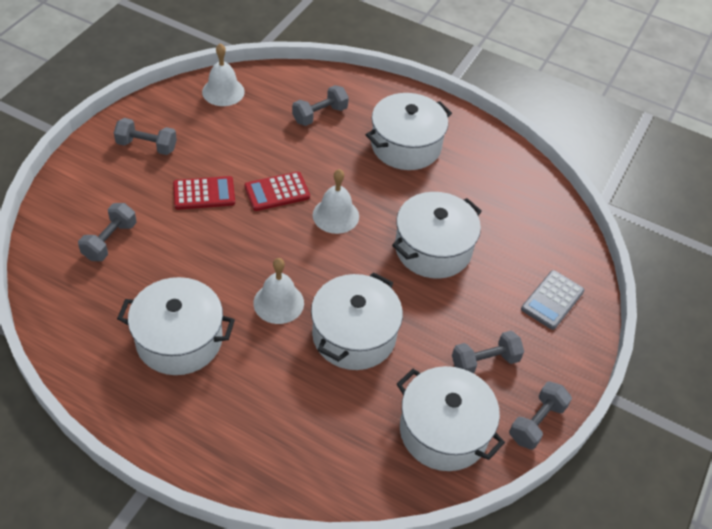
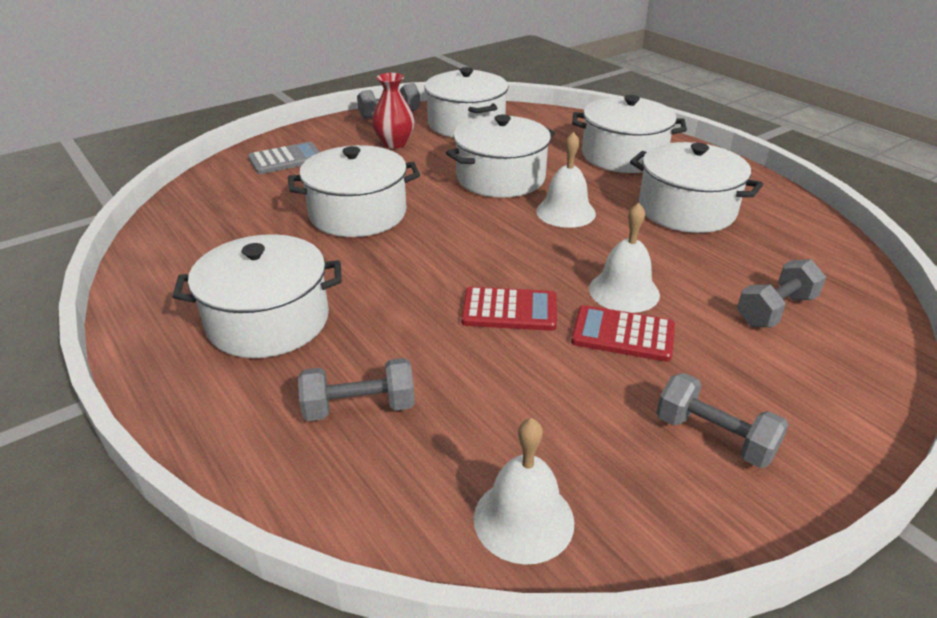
camera: 150 degrees left, 15 degrees down
(254, 419) = (623, 155): none -> white pot
(335, 215) = (445, 266): white bell -> white bell (624, 291)
(485, 362) = (394, 143): grey dumbbell -> red vase

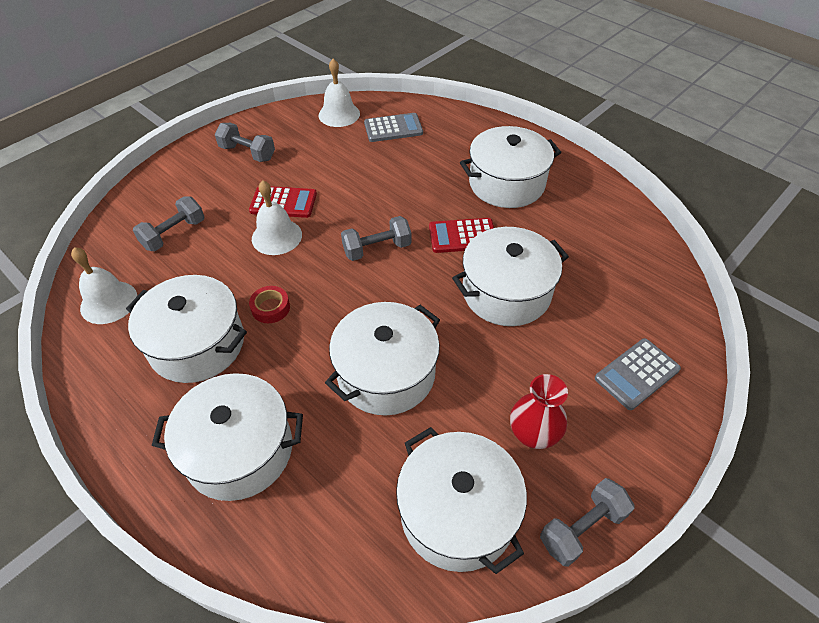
camera: 170 degrees right, 15 degrees up
(359, 408) = (426, 145): grey dumbbell -> grey dumbbell (377, 249)
(409, 457) = (393, 128): none -> grey calculator
(509, 310) = (356, 210): red calculator -> red calculator (462, 236)
(565, 212) = (316, 323): white bell -> white bell (108, 302)
(616, 227) = (270, 308): none -> red tape

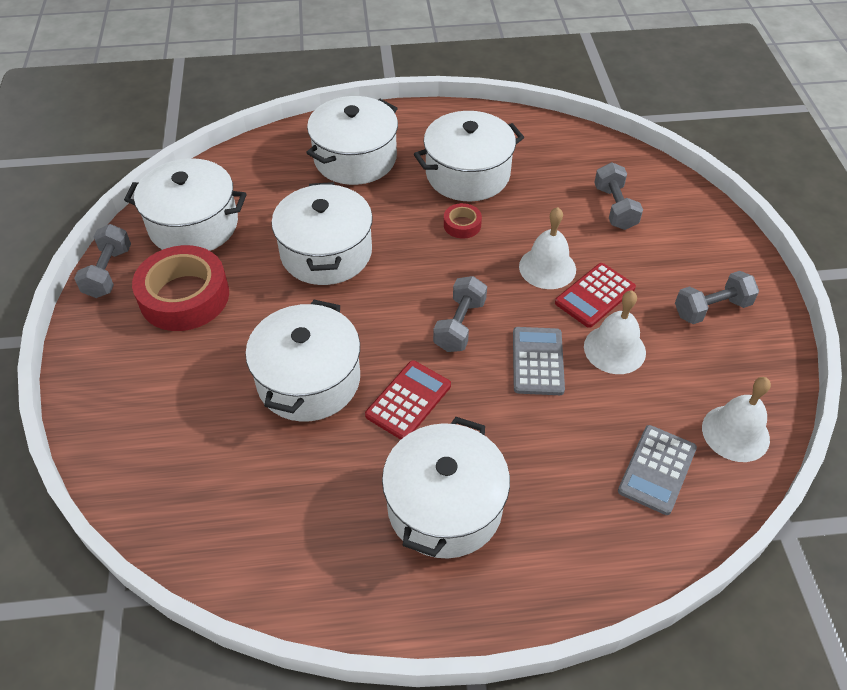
camera: 130 degrees right, 0 degrees up
(108, 302) = (562, 148): white bell -> white bell (614, 349)
(533, 434) = (184, 296): red vase -> red tape
(637, 374) = (137, 399): grey calculator -> grey calculator (538, 361)

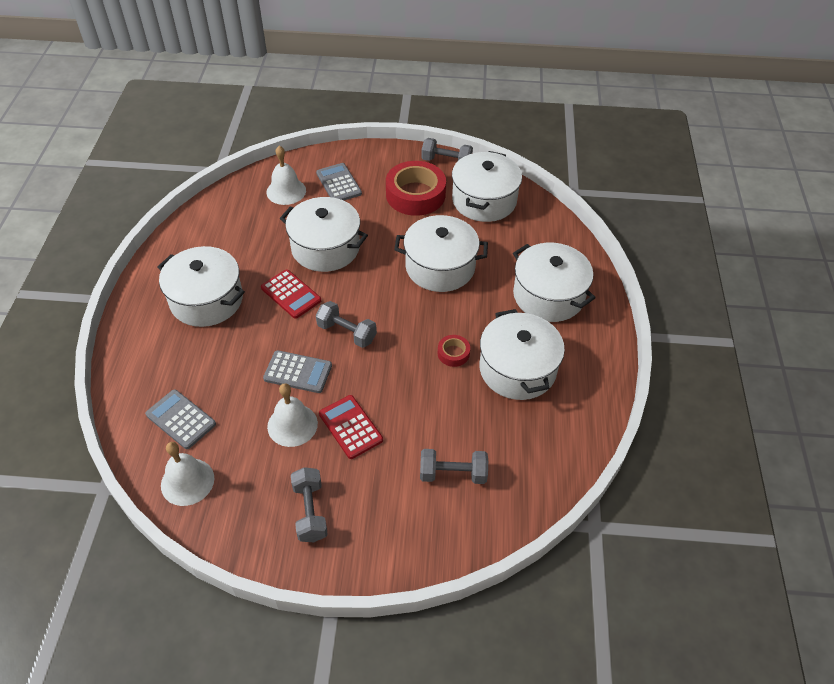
camera: 100 degrees right, 0 degrees up
(160, 393) = (339, 183): none -> grey calculator
(547, 268) = (390, 401): white bell -> white bell (286, 191)

